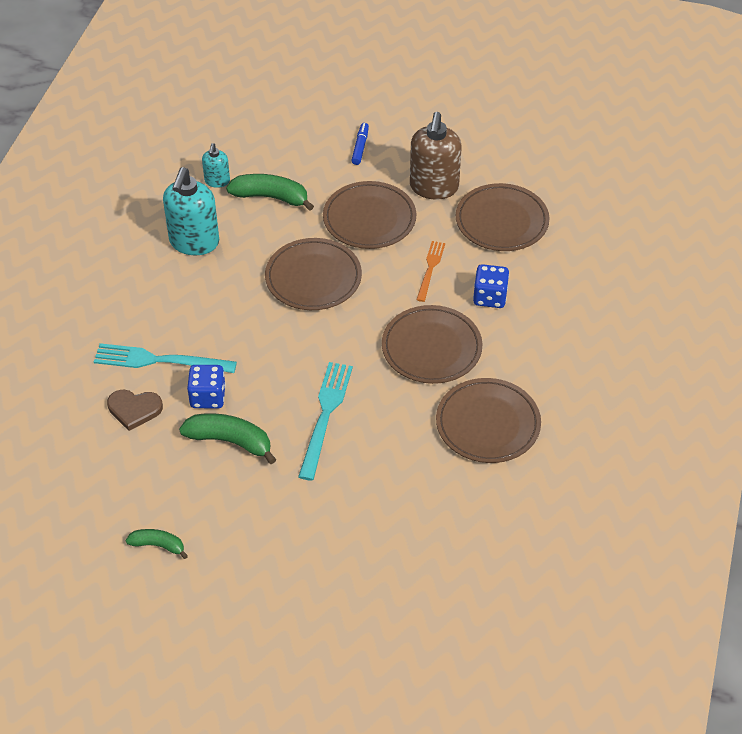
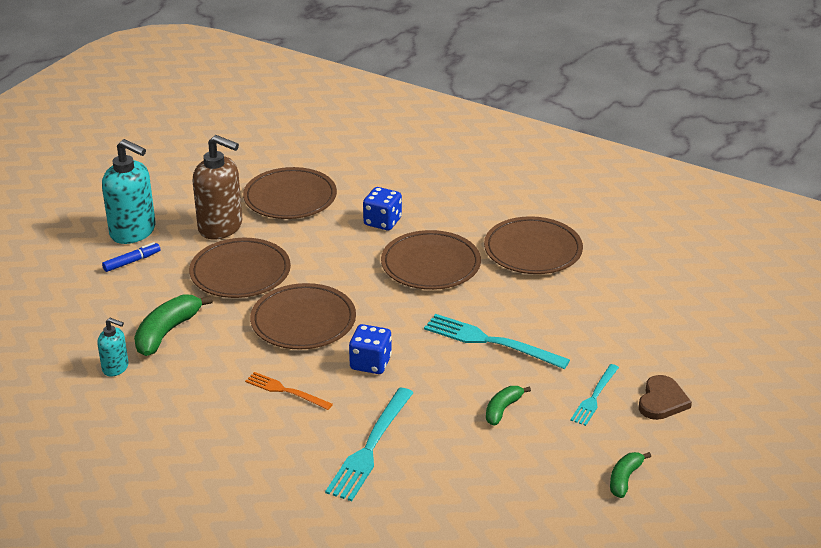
camera: 75 degrees left, 15 degrees down
(134, 409) = (434, 475): brown heart -> brown heart (662, 401)
(194, 242) = (203, 398): turquoise soap dispenser -> turquoise soap dispenser (133, 231)
(208, 397) = (437, 417): blue dice -> blue dice (370, 363)
(230, 441) = (502, 409): green banana -> green banana, size x0.60
(266, 508) = (594, 396): none -> turquoise fork
(360, 147) = (131, 261): blue marker -> blue marker turned 120 degrees clockwise
(430, 269) = (329, 248): orange fork -> orange fork (286, 391)

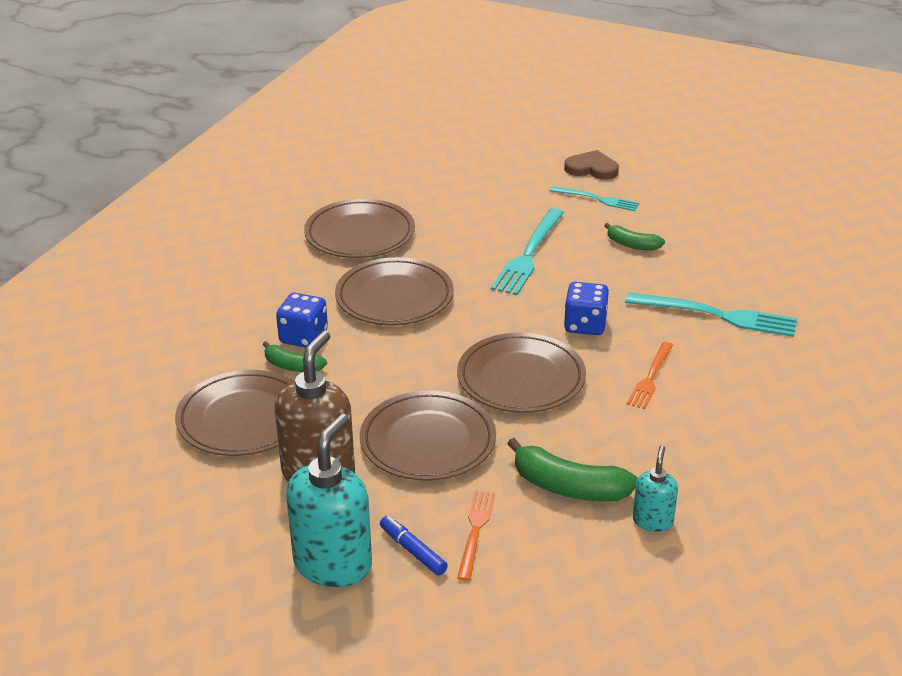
camera: 95 degrees left, 0 degrees up
(139, 287) = (475, 531): none -> orange fork
(625, 479) = (700, 186): green banana -> green banana (292, 366)

